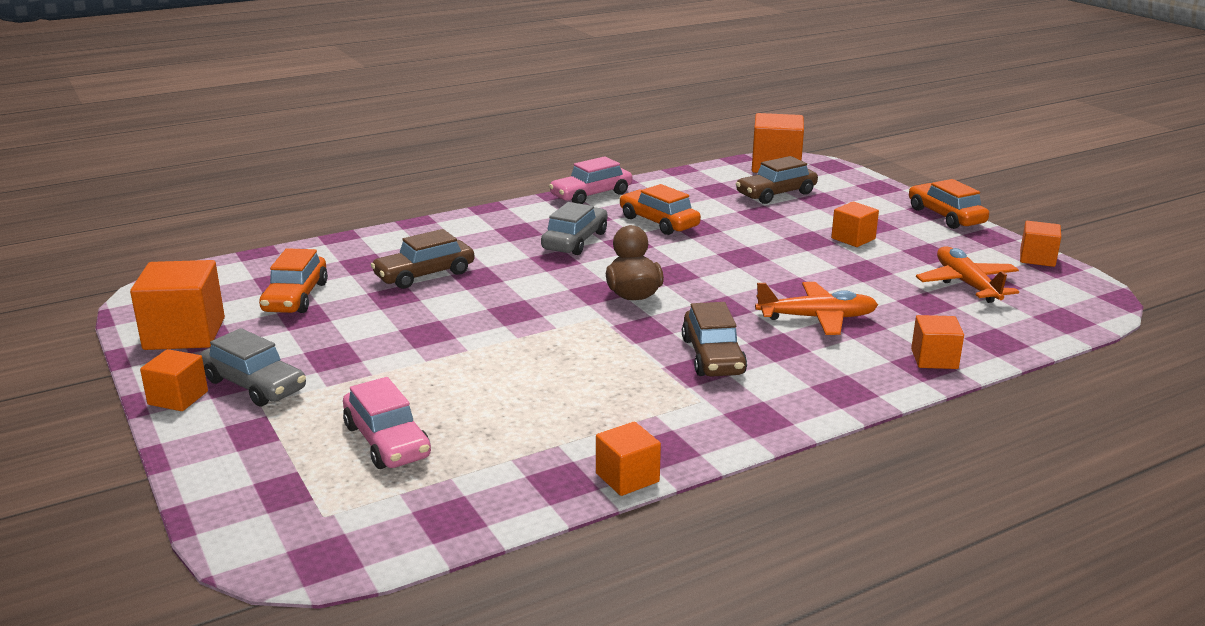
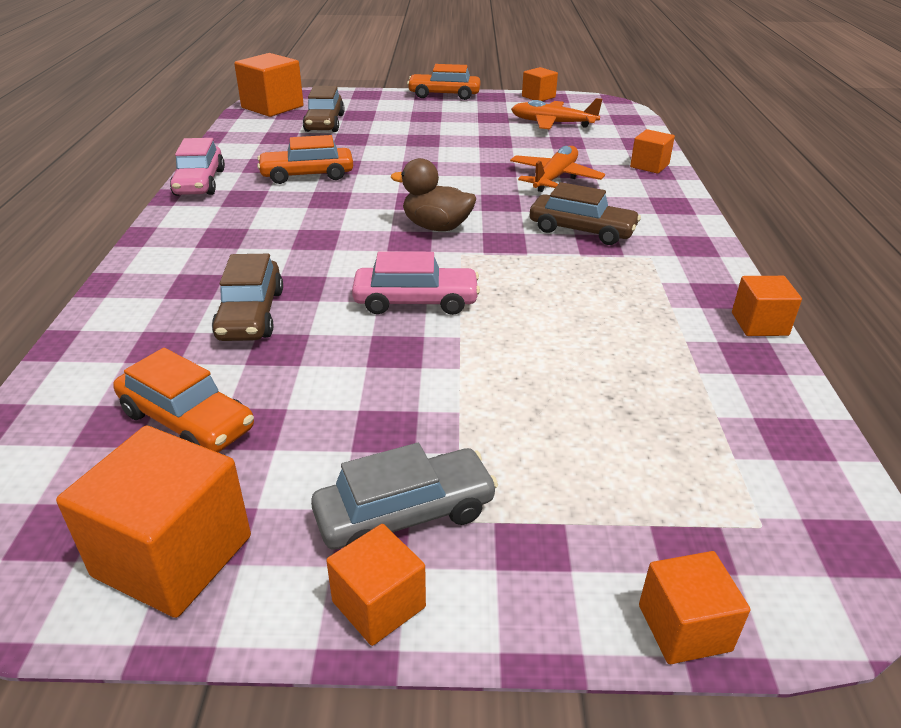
camera: 60 degrees left, 10 degrees up
(387, 441) = (622, 438): pink car -> pink car (416, 301)
(575, 241) = (290, 218): grey car -> none
(853, 239) = (441, 127): orange cube -> orange cube (684, 627)

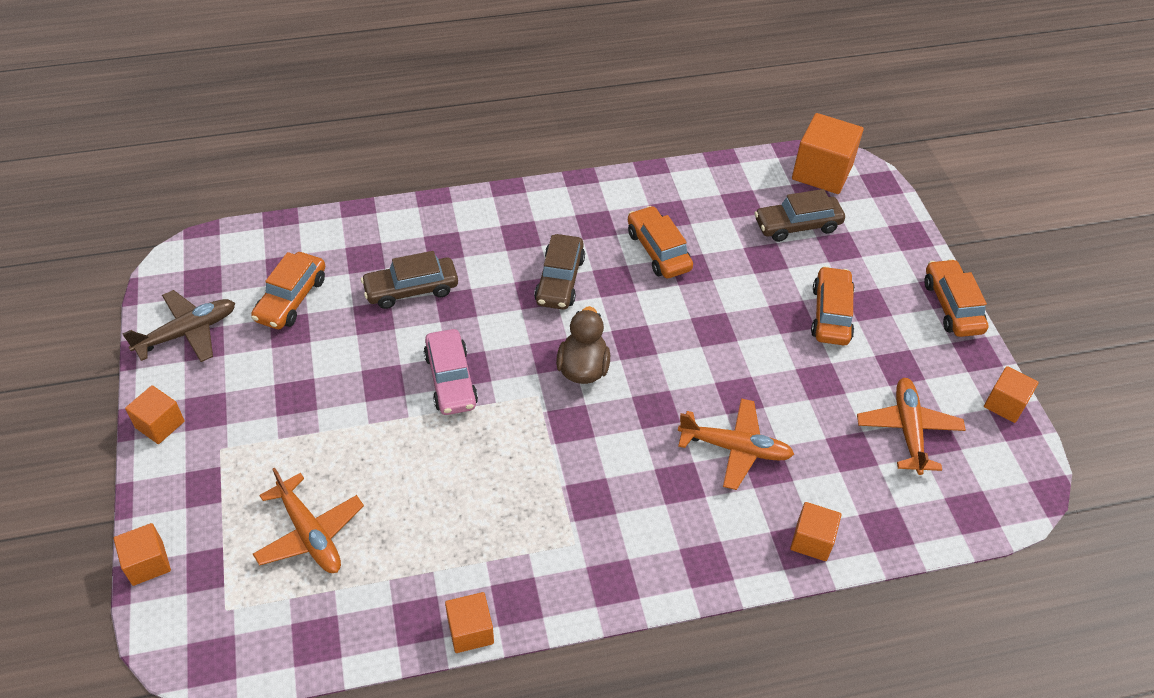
camera: 75 degrees right, 15 degrees up
(173, 556) = (187, 332): orange cube -> brown plane
(200, 182) = (613, 186): pink car -> none
(405, 514) = (222, 422): grey car -> none
(429, 127) = (831, 314): none -> orange car
(581, 230) = (613, 483): brown car -> brown car (560, 280)
(631, 431) = (310, 533): none -> orange plane

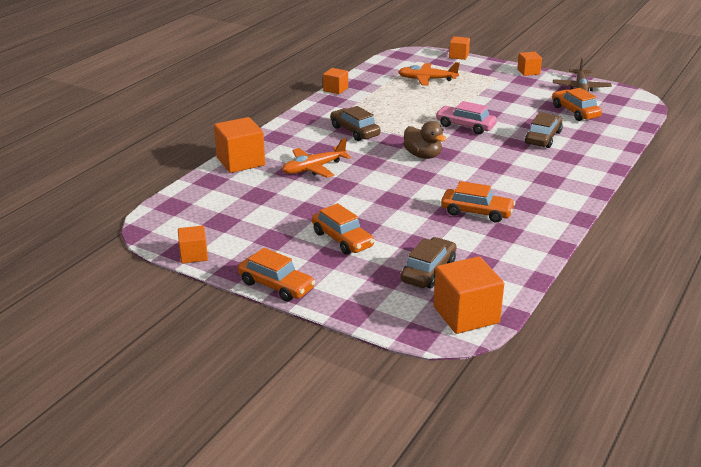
camera: 135 degrees right, 20 degrees down
(560, 280) = (494, 175): brown car -> brown car (354, 131)
(812, 540) = (240, 161): orange cube -> orange cube, size x1.74
(908, 430) = (238, 216): orange plane -> none

